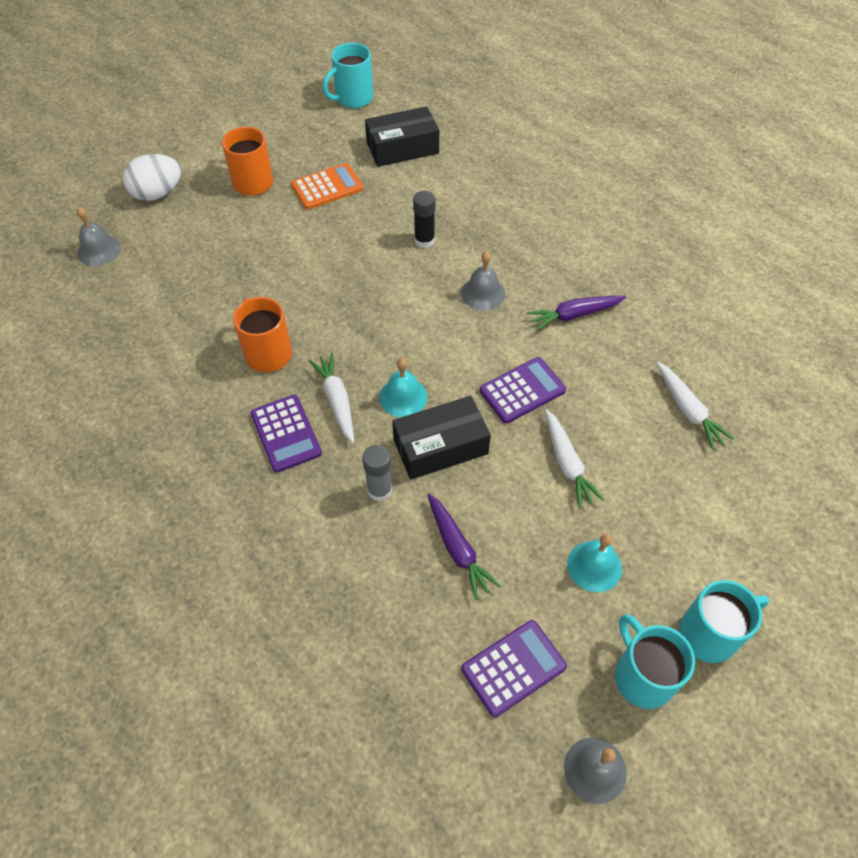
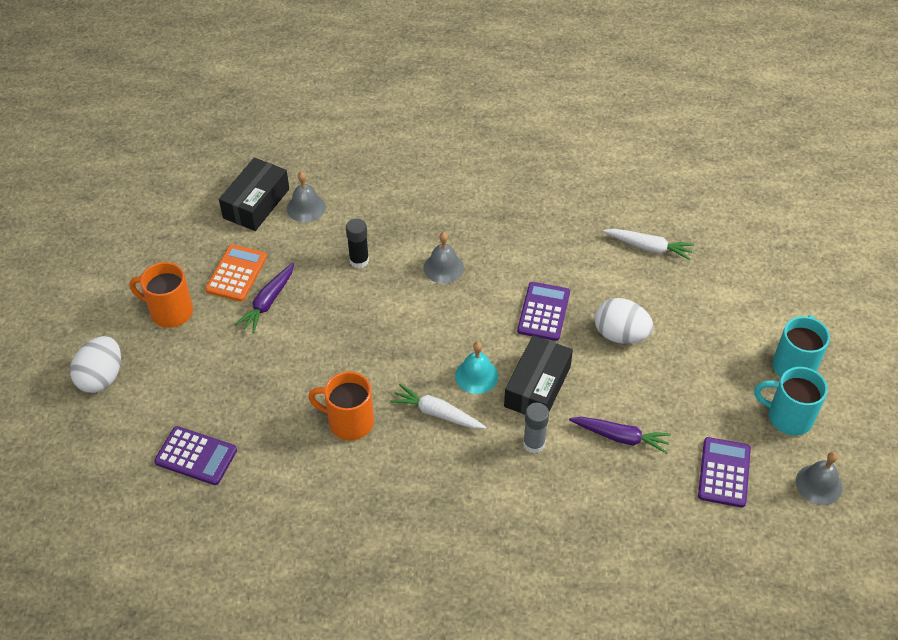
camera: 45 degrees left, 5 degrees down
(99, 250) = (113, 455): grey bell -> grey bell (306, 207)
(286, 434) = (431, 461): purple calculator -> purple calculator (196, 456)
(353, 98) = (165, 190): turquoise mug -> none
(567, 463) = (620, 335): white carrot -> white egg
(574, 315) = (518, 238): purple carrot -> purple carrot (268, 302)
(594, 566) = (701, 380): turquoise bell -> none

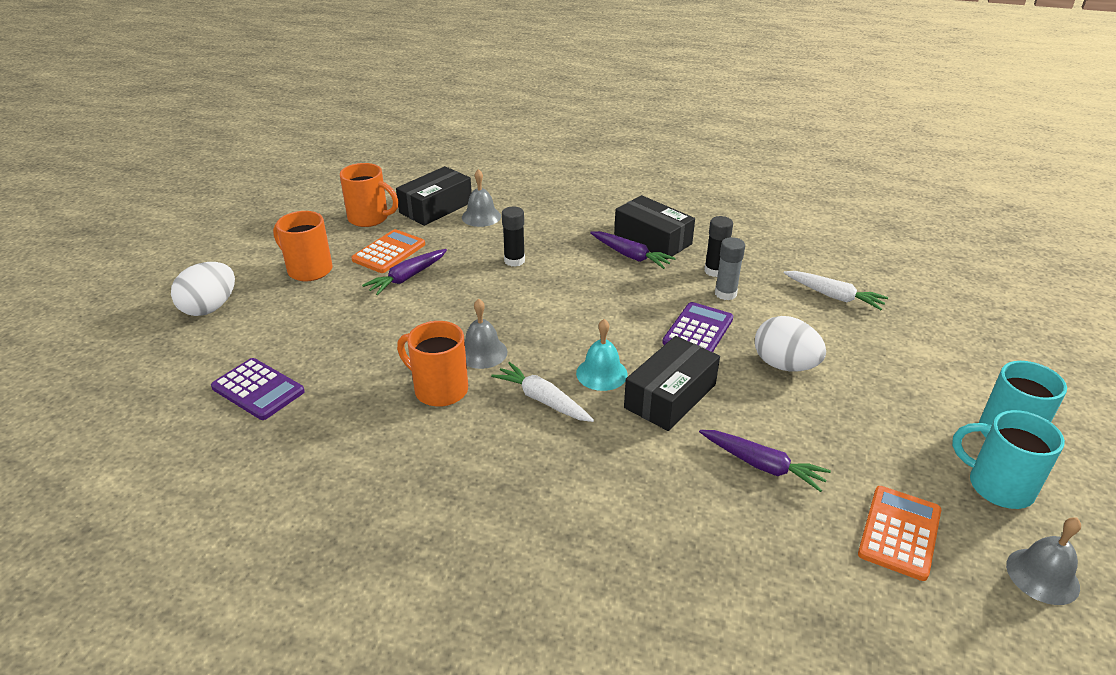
camera: 15 degrees right, 15 degrees down
(197, 231) = (370, 218): none -> orange mug
(443, 267) = (599, 278): grey bell -> grey bell (482, 352)
(463, 233) = (630, 256): none -> purple carrot
(477, 207) = (652, 239): none -> black box
(534, 444) = (648, 451): grey glue stick -> grey glue stick (725, 294)
(542, 237) = (714, 271): none -> black glue stick
(724, 472) = (899, 532): purple calculator -> orange calculator

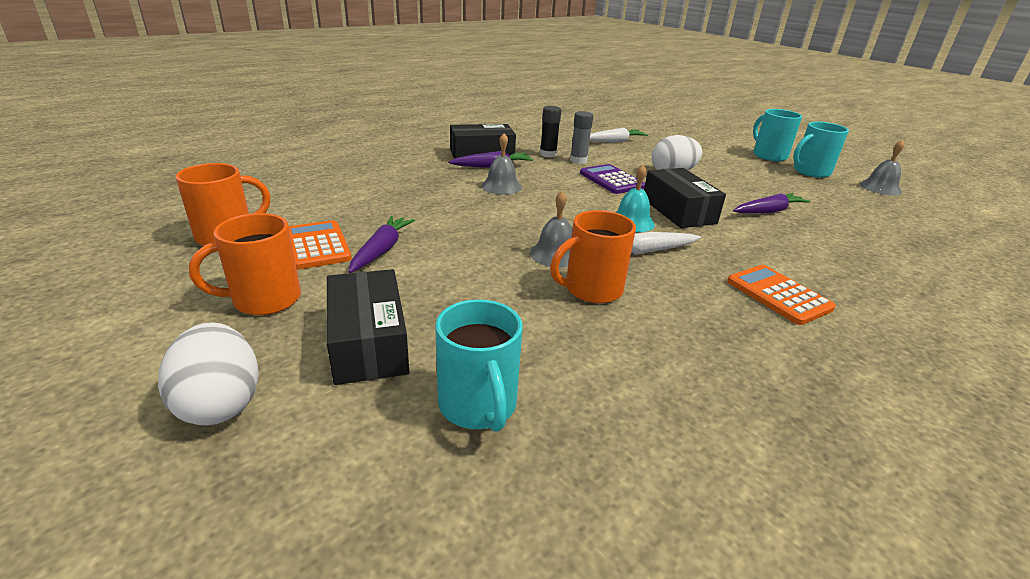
camera: 60 degrees left, 5 degrees down
(258, 390) = (478, 406): purple calculator -> turquoise mug
(407, 277) = (381, 250): purple carrot -> purple carrot turned 150 degrees counterclockwise
(436, 207) = (279, 202): black box -> black box (368, 342)
(481, 216) = (337, 191): grey bell -> grey bell (501, 186)
(514, 261) = (433, 201): black glue stick -> none
(899, 532) = (842, 202): orange calculator -> orange calculator (778, 295)

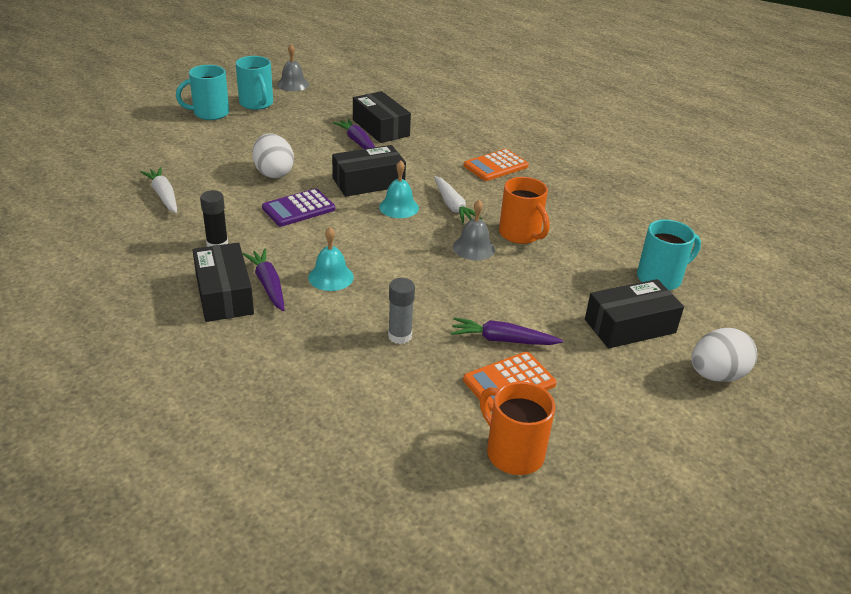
camera: 95 degrees left, 5 degrees up
(264, 300) = (607, 390): orange mug -> none
(501, 186) = (331, 277): grey bell -> turquoise bell
(578, 160) = (238, 225): grey glue stick -> grey glue stick (399, 336)
(819, 226) = (380, 128): none -> black box

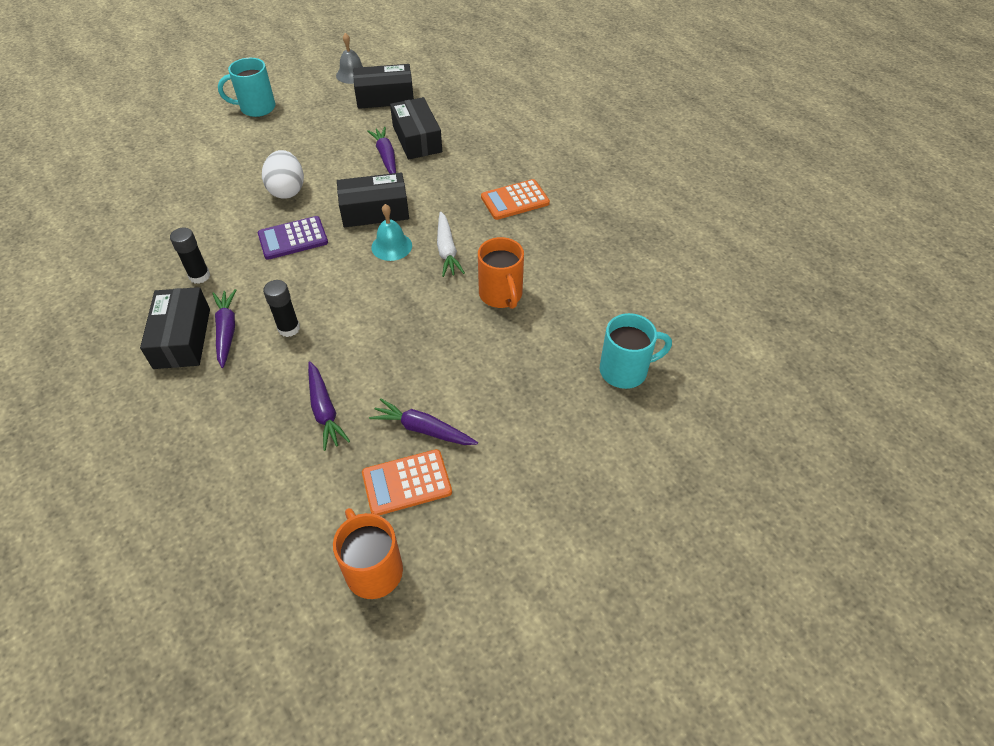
camera: 15 degrees right, 15 degrees up
(164, 196) = (174, 210): white carrot -> none
(257, 104) = (306, 98): turquoise mug -> none
(331, 277) = (289, 328): turquoise bell -> black glue stick
(399, 336) = (324, 410): grey glue stick -> purple carrot
(473, 248) = (445, 307): grey bell -> none
(629, 326) = (562, 429): black box -> black box (385, 97)
(716, 375) = (626, 506): white egg -> none

